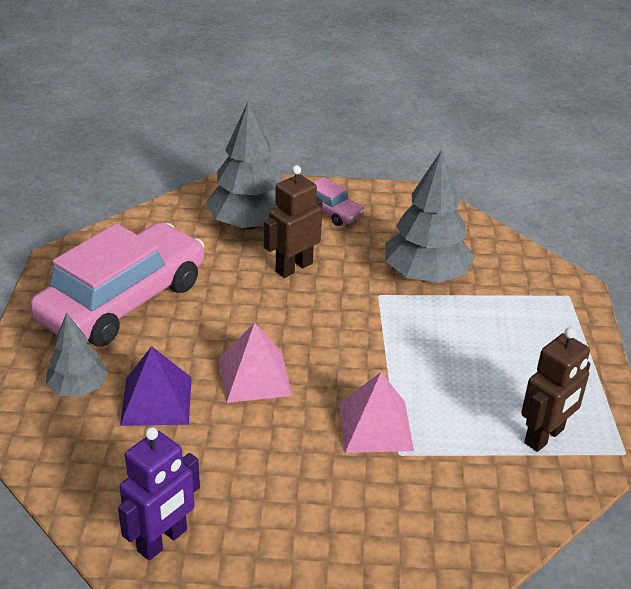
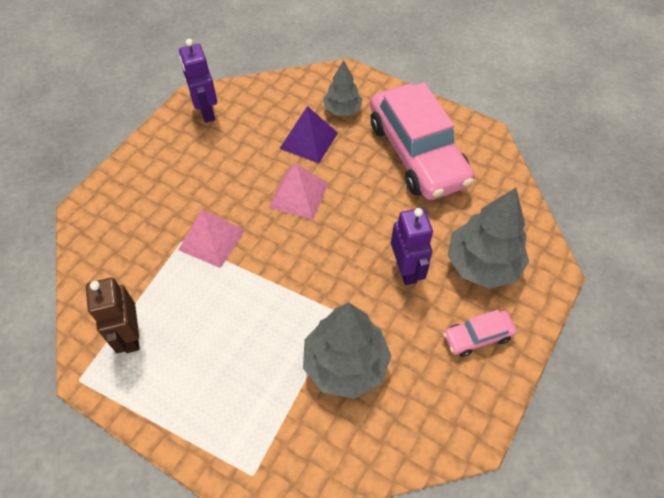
camera: 120 degrees right, 20 degrees up
(293, 267) = (406, 269): brown robot -> purple robot

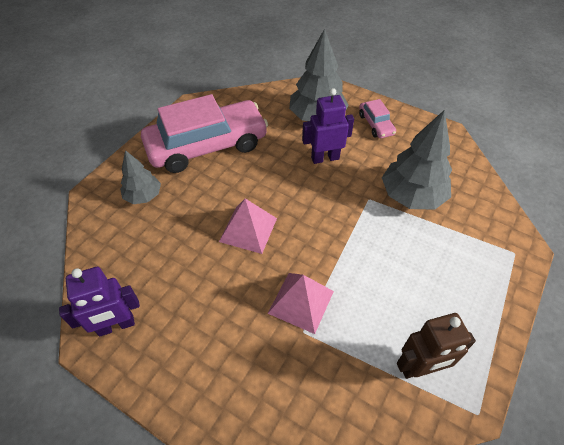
camera: 90 degrees left, 5 degrees down
(308, 140) = (179, 223): purple pyramid -> none

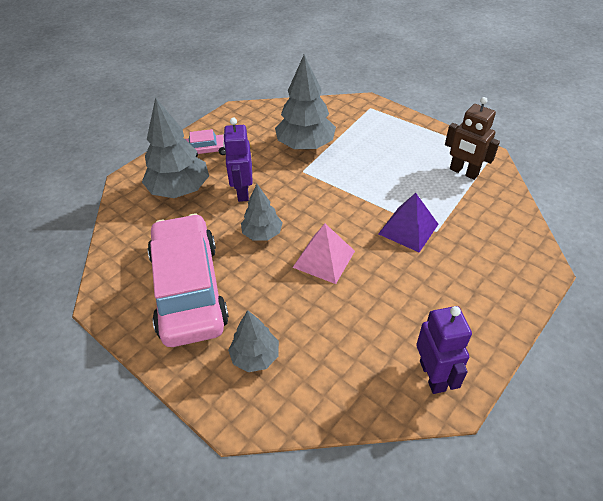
camera: 80 degrees left, 5 degrees down
(273, 180) = (262, 234): none -> grey tree
(301, 302) = (408, 229): pink pyramid -> purple pyramid
(420, 368) = (463, 172): brown robot -> brown robot turned 135 degrees clockwise

